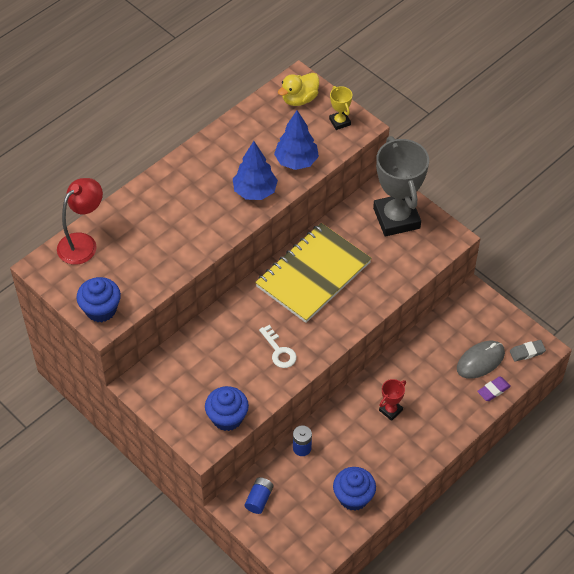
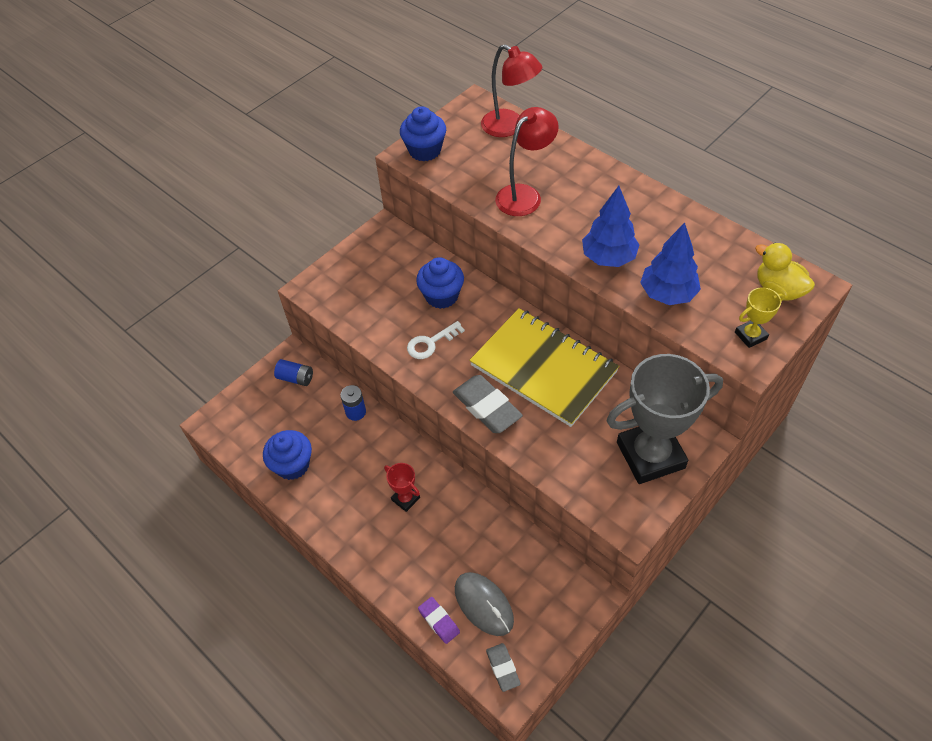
camera: 90 degrees right, 0 degrees up
(174, 239) = (525, 195): none -> red lamp
(227, 418) = (343, 305): blue cupcake -> blue cupcake (441, 296)
(347, 315) = (487, 407): none -> grey eraser

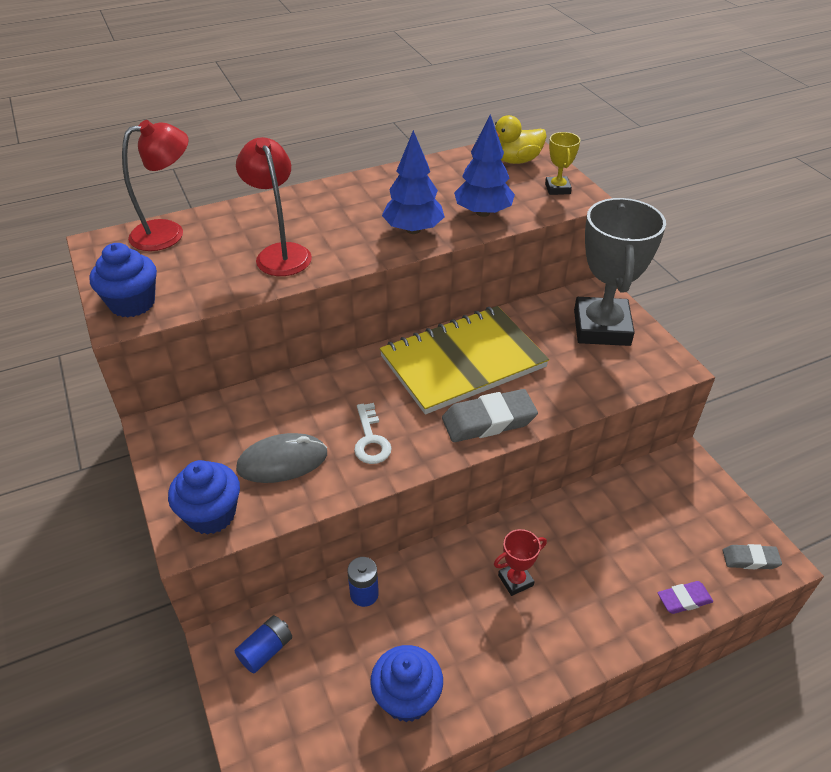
camera: 70 degrees left, 10 degrees down
(441, 296) = (308, 408): blue cupcake -> blue cupcake (211, 514)
(483, 604) = (673, 551): grey mouse -> grey mouse (282, 461)

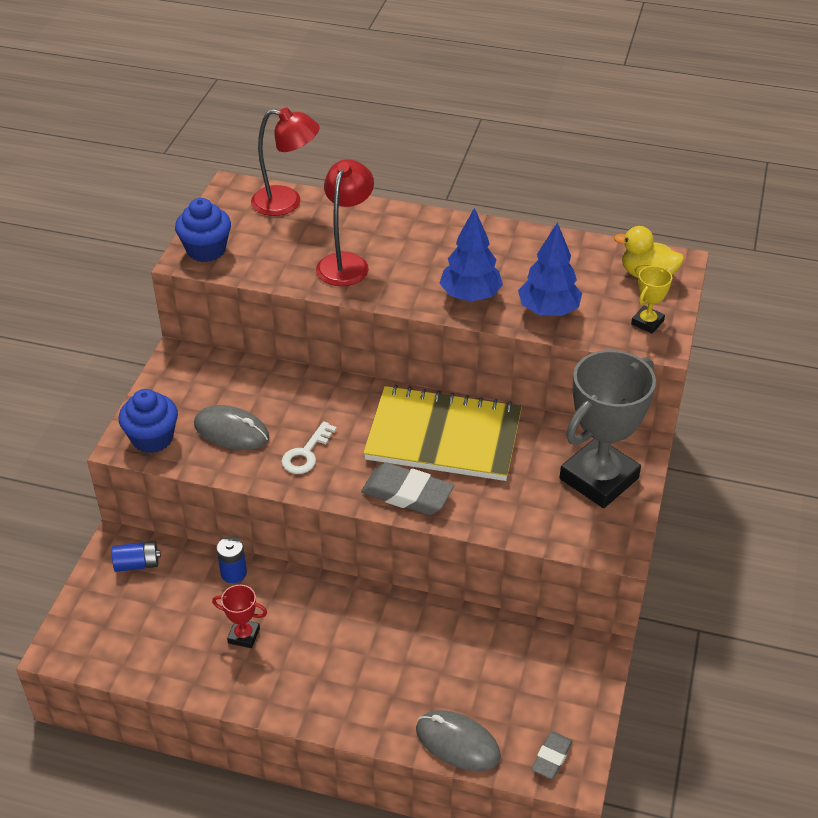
camera: 40 degrees right, 0 degrees up
(407, 697) = (191, 656): blue cupcake -> none
(515, 580) = (347, 639): red trophy -> red trophy (244, 636)
(684, 599) = (457, 743): purple eraser -> grey mouse
(750, 559) = (551, 757): grey eraser -> grey eraser turned 75 degrees clockwise

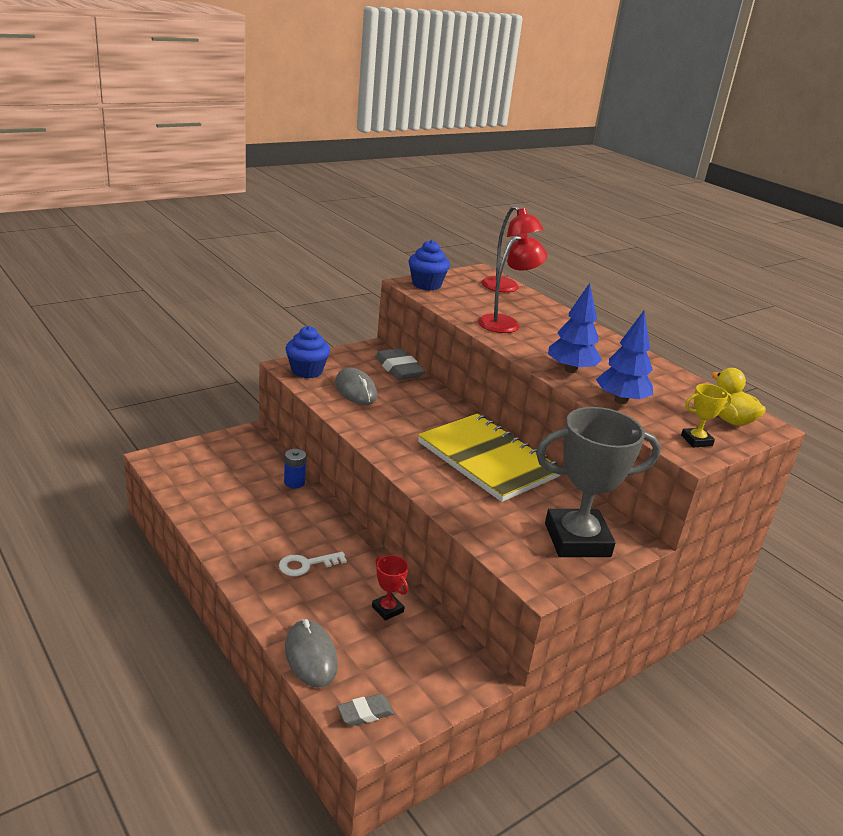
camera: 35 degrees right, 15 degrees down
(137, 564) = (248, 448): blue battery -> none
(244, 636) = (258, 513): red trophy -> red trophy (387, 609)
(306, 453) = (385, 421): white key -> white key (306, 565)
(407, 494) = (423, 472): grey eraser -> grey eraser (398, 369)

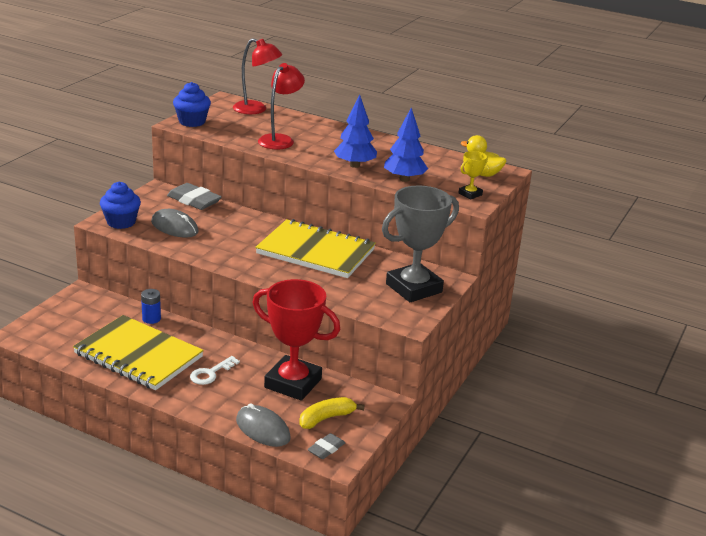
camera: 25 degrees left, 0 degrees up
(249, 518) = (138, 355): none -> yellow notebook
(387, 609) = (293, 383): red trophy -> red trophy, size x2.30
(394, 670) = (326, 418): none -> yellow banana

